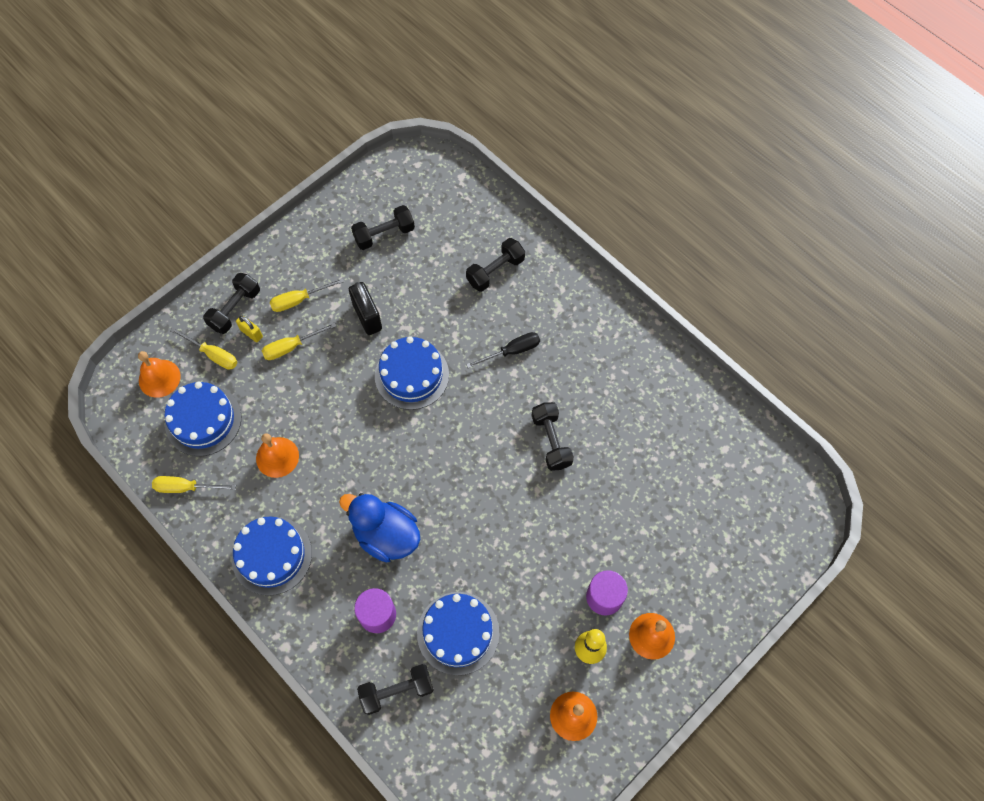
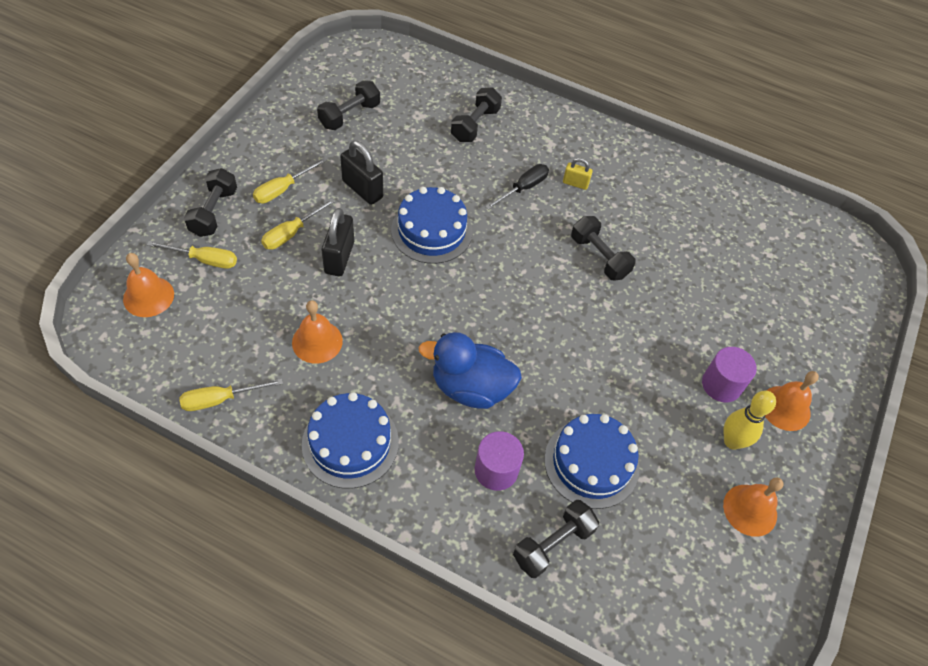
camera: 25 degrees left, 10 degrees down
(203, 420) = (216, 326): blue cake -> none
(251, 333) = (241, 230): yellow padlock -> yellow padlock (575, 183)
(323, 381) = (339, 257): none -> black padlock

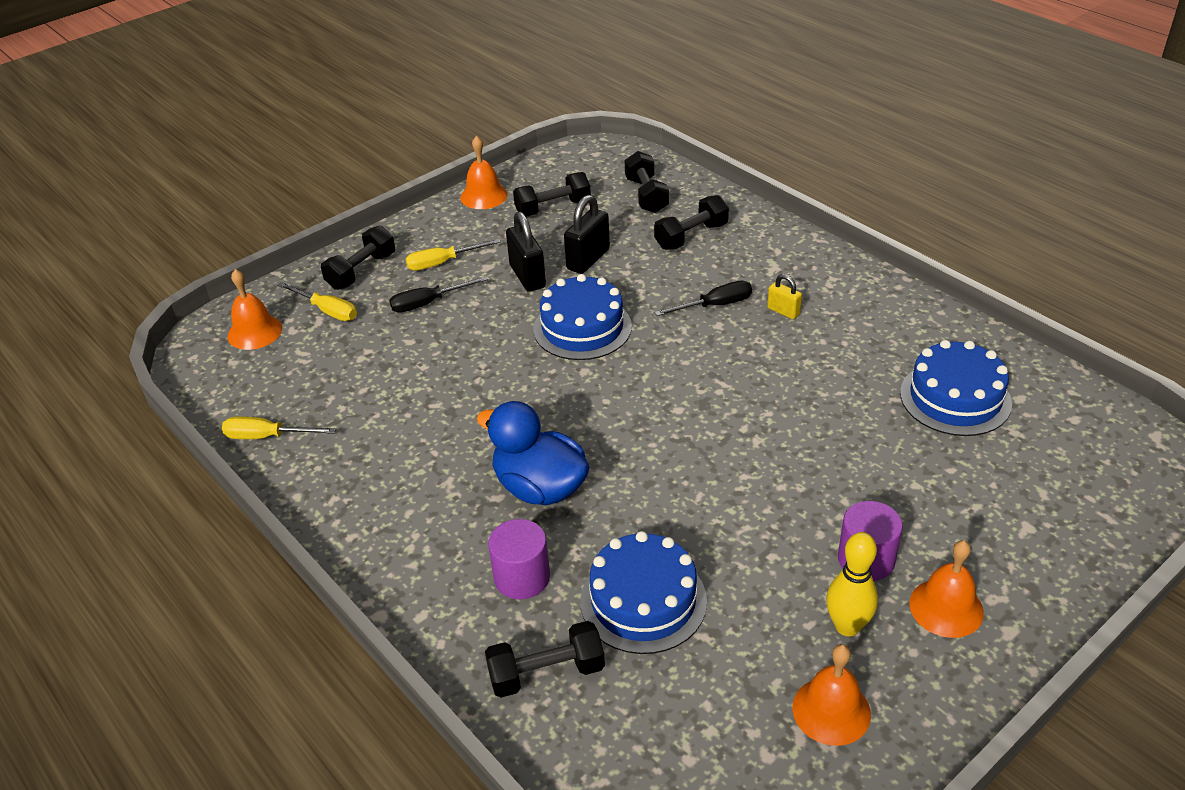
camera: 30 degrees right, 15 degrees down
(291, 233) = (428, 303): yellow screwdriver -> black screwdriver
(317, 341) = (396, 406): orange bell -> orange bell (484, 196)
(339, 257) = (465, 334): black padlock -> black padlock (588, 259)
(350, 443) = (374, 509): blue cake -> blue cake (955, 398)
(599, 257) = (773, 390): black dumbbell -> black dumbbell (646, 195)

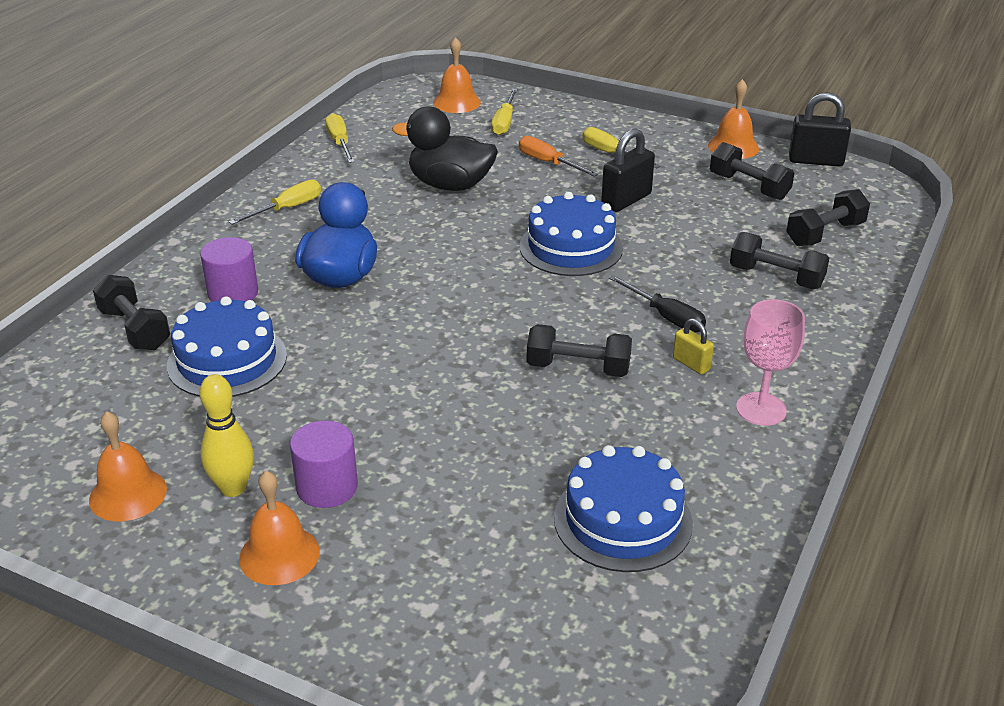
camera: 65 degrees right, 5 degrees down
(361, 271) = (568, 122): black dumbbell -> black dumbbell (578, 368)
(379, 505) = (287, 208): none -> yellow screwdriver
(421, 375) = (450, 185): none -> black duck
(428, 303) = (548, 163): black screwdriver -> orange screwdriver
(588, 259) = (681, 225): black padlock -> black padlock (815, 161)
(783, 311) = (691, 364): yellow padlock -> yellow padlock turned 60 degrees counterclockwise
(852, 295) = (761, 409): none -> pink goblet

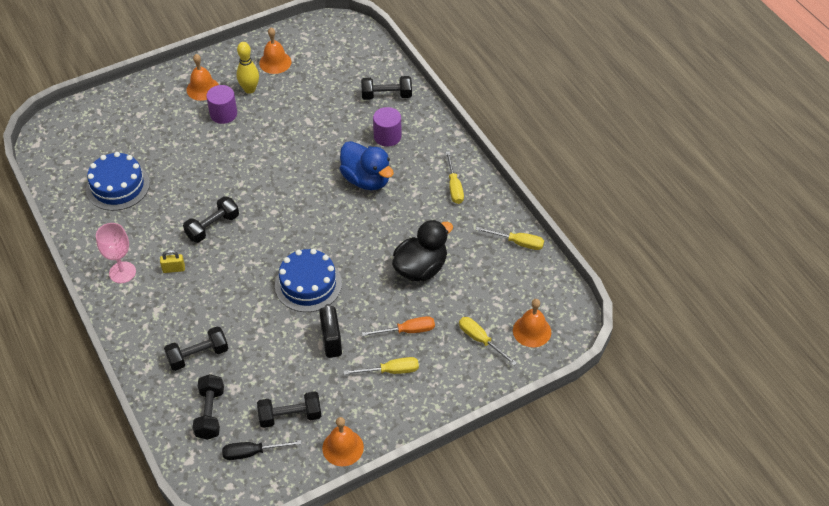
camera: 125 degrees right, 15 degrees up
(227, 360) = (334, 116): blue cake -> none
(666, 317) = (214, 284): black screwdriver -> black screwdriver (252, 452)
(815, 161) = (285, 482): black padlock -> none

